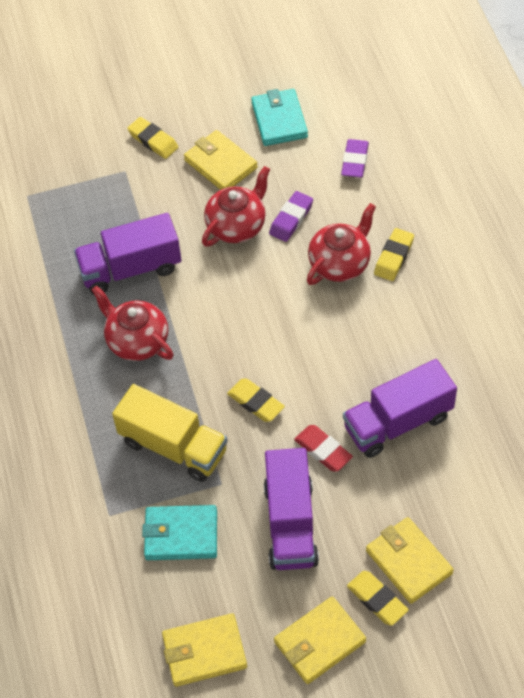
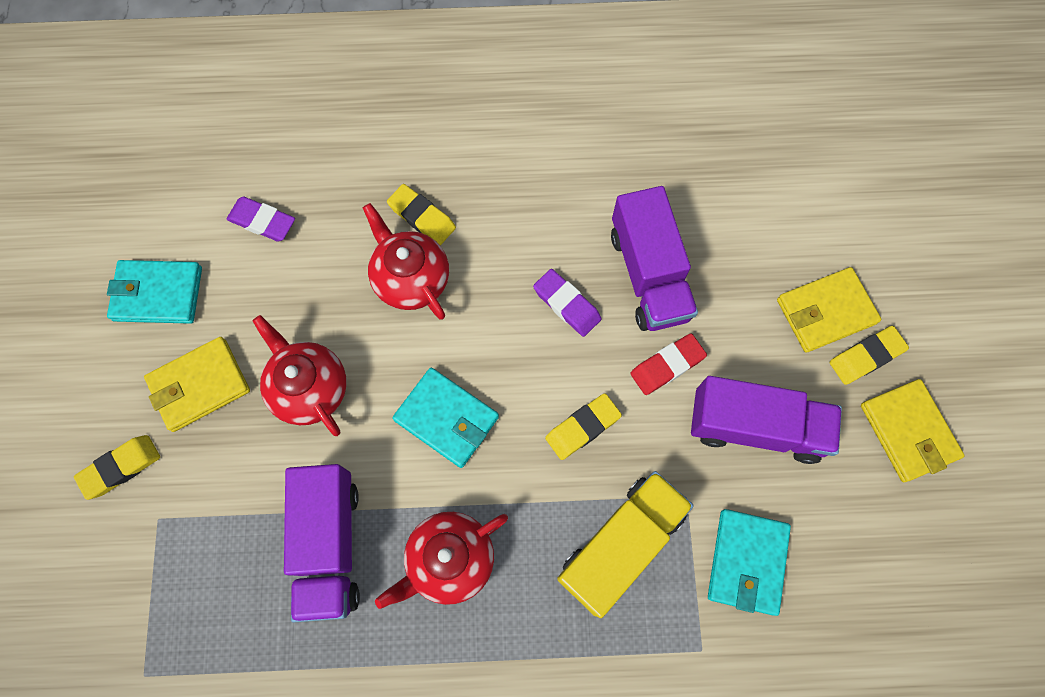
camera: 80 degrees left, 15 degrees up
(204, 651) = (904, 567): yellow wallet -> none
(238, 314) = (446, 418): none -> turquoise wallet
(291, 219) = (323, 319): purple eraser -> purple eraser (567, 304)

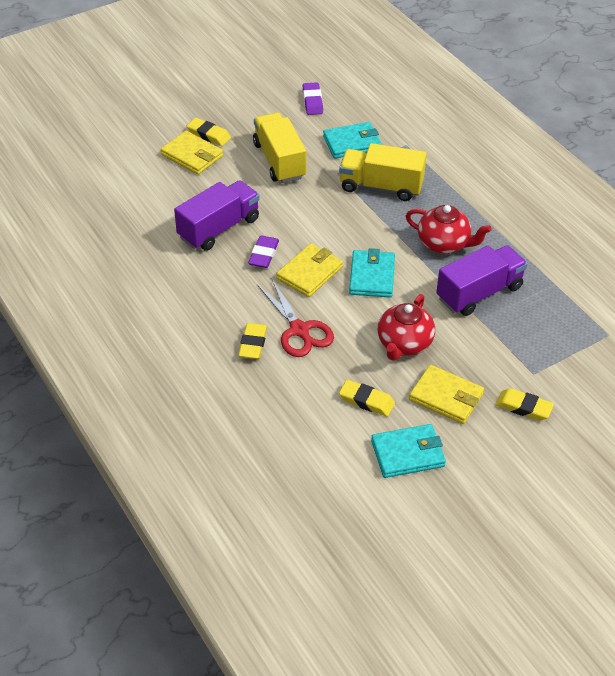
camera: 120 degrees left, 25 degrees down
(158, 294) = (407, 453): turquoise wallet -> turquoise wallet turned 75 degrees counterclockwise
(262, 222) = (315, 425): purple eraser -> purple eraser (312, 101)
(411, 278) = (299, 330): red teapot -> red scissors
(582, 428) = (332, 221): yellow eraser -> yellow eraser (366, 401)
(667, 366) = (270, 202): red eraser -> none
(755, 427) = (279, 161): purple truck -> yellow truck
(908, 431) = (240, 111): yellow wallet -> yellow wallet (309, 273)

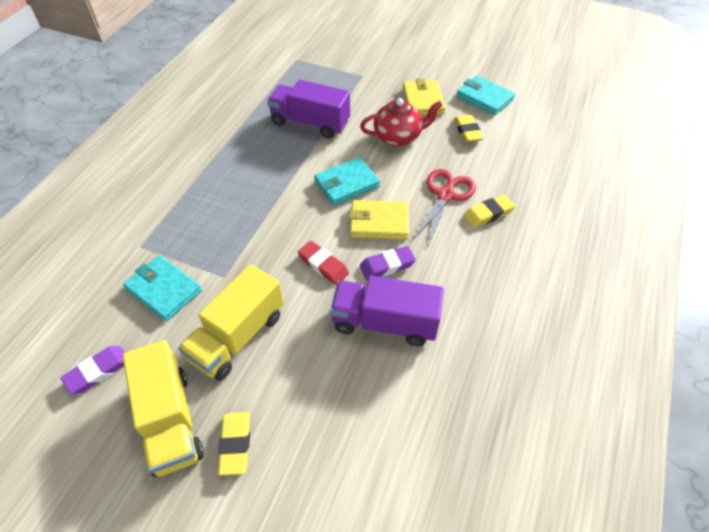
camera: 125 degrees left, 5 degrees up
(192, 155) = (289, 434): yellow wallet -> none
(298, 223) = (323, 265): none -> red eraser
(381, 186) = (222, 233): yellow truck -> yellow truck (170, 420)
(444, 244) = (270, 161): red teapot -> none
(523, 407) = (395, 70): yellow eraser -> none

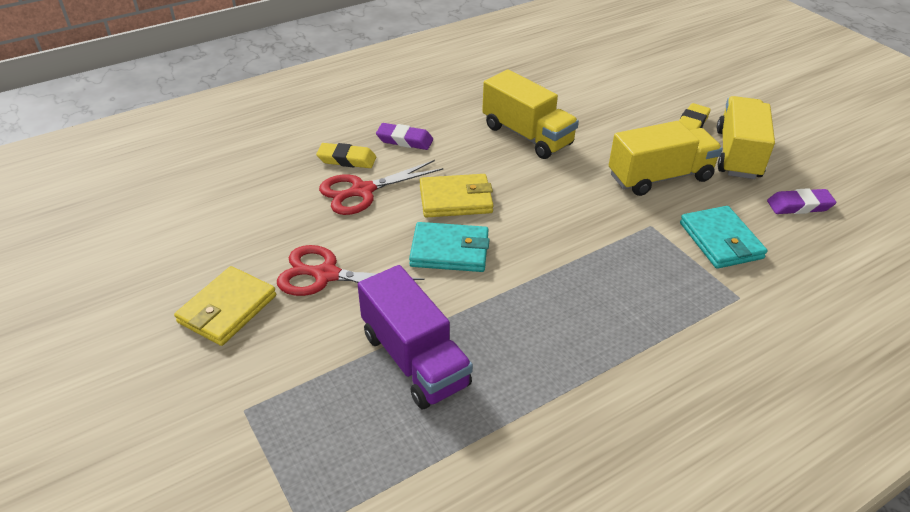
camera: 145 degrees left, 10 degrees down
(323, 265) = (544, 191): red eraser -> none
(379, 222) = (455, 199): yellow wallet -> yellow wallet turned 45 degrees counterclockwise
(384, 322) = (527, 135): purple truck -> yellow truck
(387, 265) = (486, 166): purple eraser -> purple eraser (404, 140)
(398, 137) = (326, 275): red teapot -> red scissors
(467, 131) = (242, 239): yellow eraser -> none
(484, 98) = (152, 269): turquoise wallet -> none

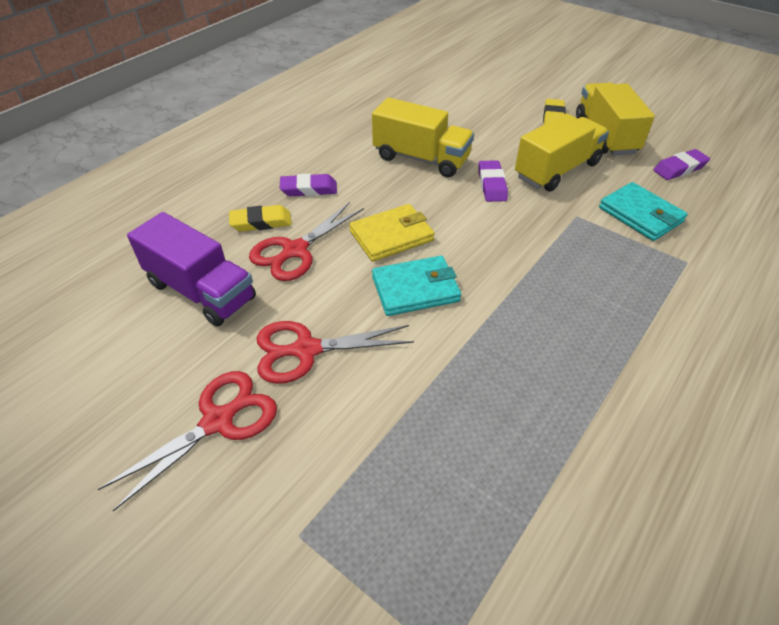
camera: 20 degrees left, 5 degrees up
(227, 309) = (218, 421): yellow wallet -> red scissors
(414, 359) = (447, 413): purple truck -> purple truck (201, 291)
(582, 176) = (492, 185): none -> purple eraser

